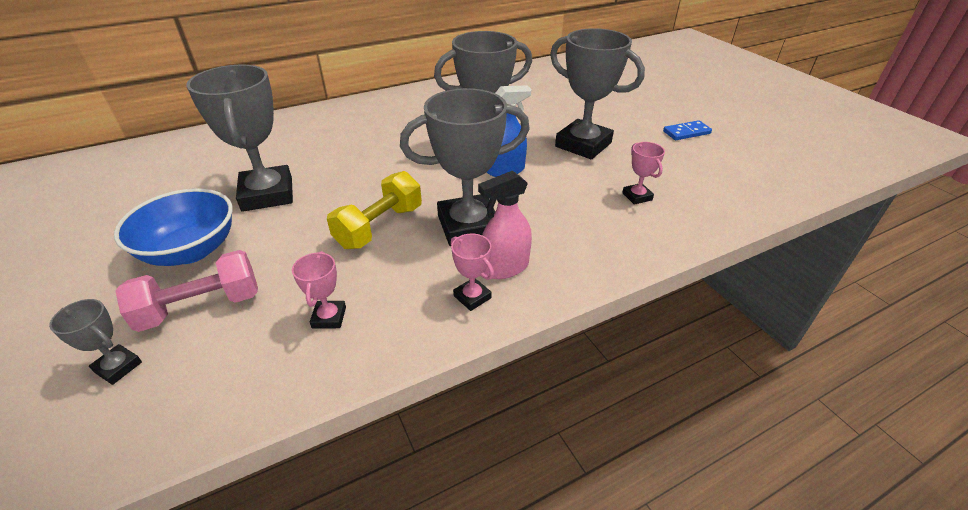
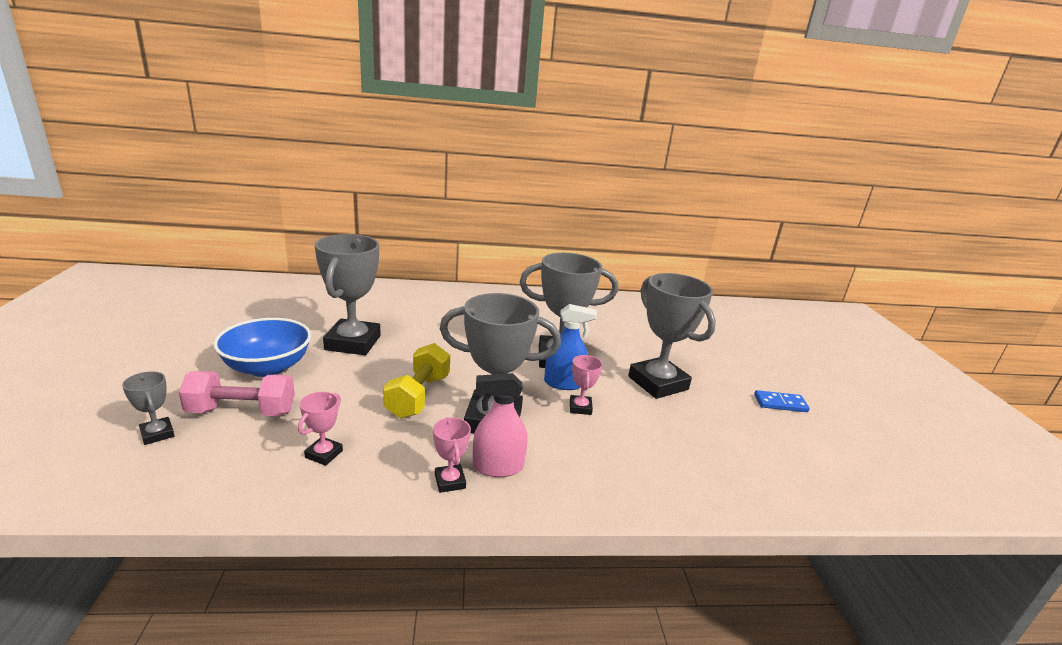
camera: 20 degrees right, 15 degrees down
(379, 227) = (418, 396): yellow dumbbell -> yellow dumbbell turned 45 degrees counterclockwise
(637, 196) = (677, 447): pink trophy -> pink trophy (580, 407)

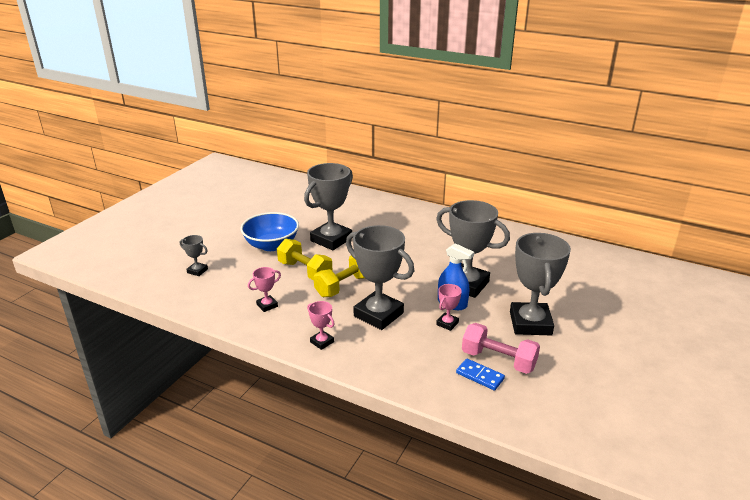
camera: 35 degrees right, 5 degrees up
(157, 434) = (197, 271): grey trophy -> grey trophy turned 60 degrees counterclockwise
(242, 411) = (242, 269): pink dumbbell -> pink dumbbell (498, 360)
(346, 390) = (305, 271): none -> yellow dumbbell
(450, 481) = (322, 342): pink trophy -> pink trophy turned 60 degrees counterclockwise
(498, 467) = (356, 343): pink spray bottle -> none
(780, 403) = (628, 369): blue domino -> blue domino (480, 376)

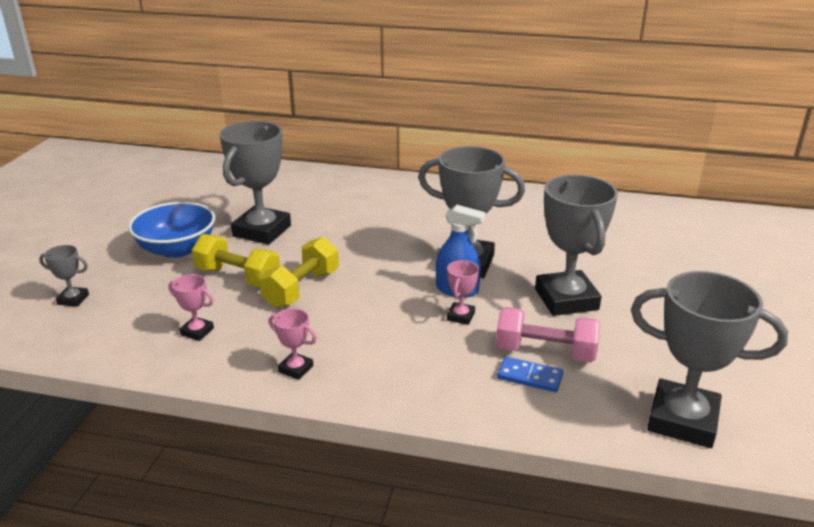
camera: 15 degrees left, 0 degrees up
(267, 305) = (197, 331): pink trophy -> pink trophy turned 75 degrees clockwise
(378, 314) = (363, 319): grey trophy -> grey trophy (682, 420)

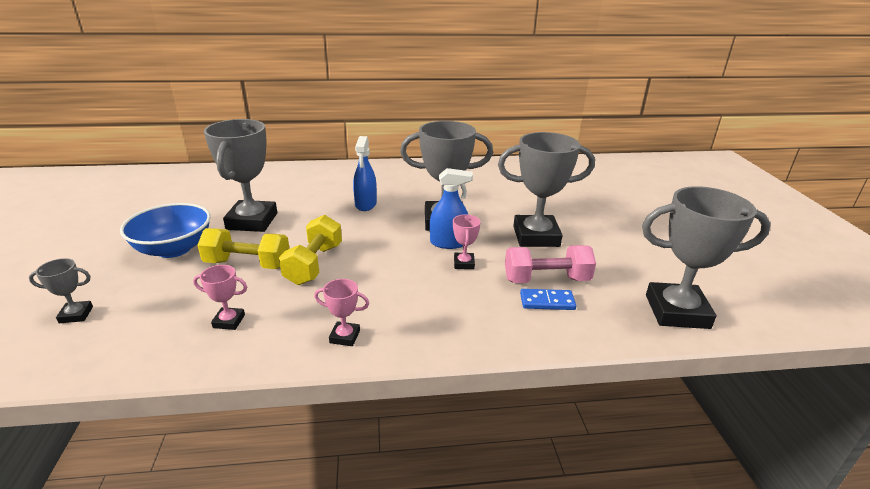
camera: 20 degrees left, 0 degrees up
(389, 229) = (365, 204): none -> blue spray bottle
(566, 299) = (536, 236): grey trophy -> grey trophy turned 60 degrees counterclockwise

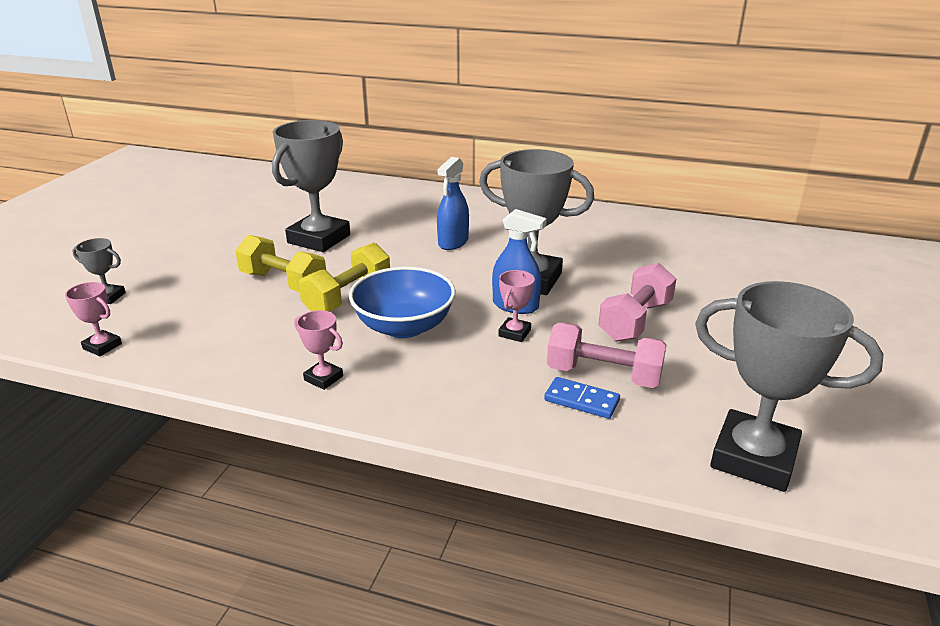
camera: 25 degrees right, 0 degrees up
(174, 249) = (227, 253): blue bowl -> blue bowl (404, 326)
(229, 321) = (227, 335): pink trophy -> pink trophy (102, 346)
(536, 236) = (635, 321): grey trophy -> pink dumbbell

